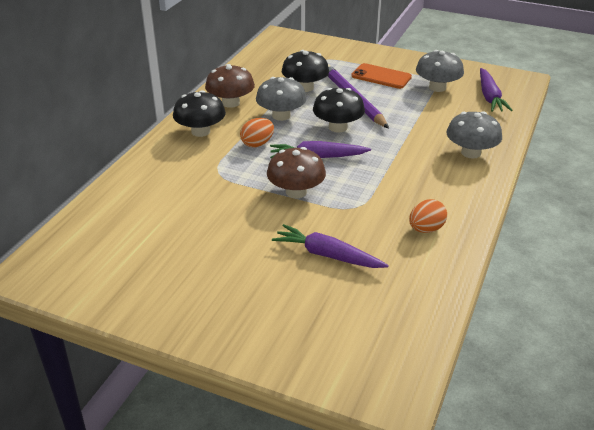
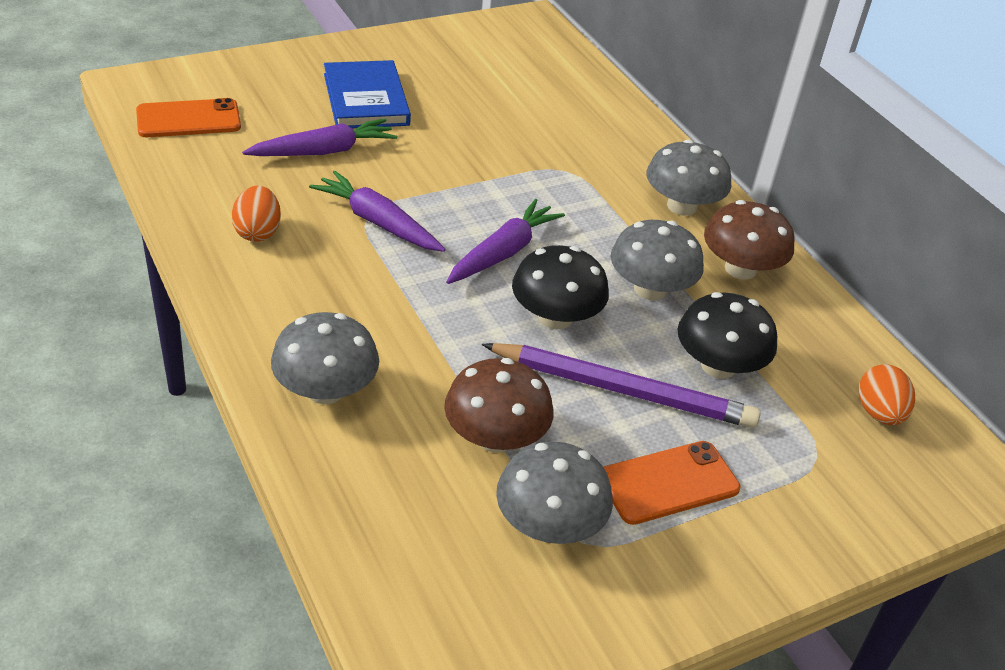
camera: 125 degrees right, 5 degrees up
(200, 131) = (682, 206): black mushroom -> grey mushroom
(248, 276) = (366, 99): none -> blue book
(257, 144) = (596, 229): orange egg -> orange egg (879, 413)
(296, 192) = (454, 195): brown mushroom -> brown mushroom (495, 437)
(385, 331) = (188, 119): none -> orange phone
(489, 97) = (435, 568): purple carrot -> purple carrot (377, 222)

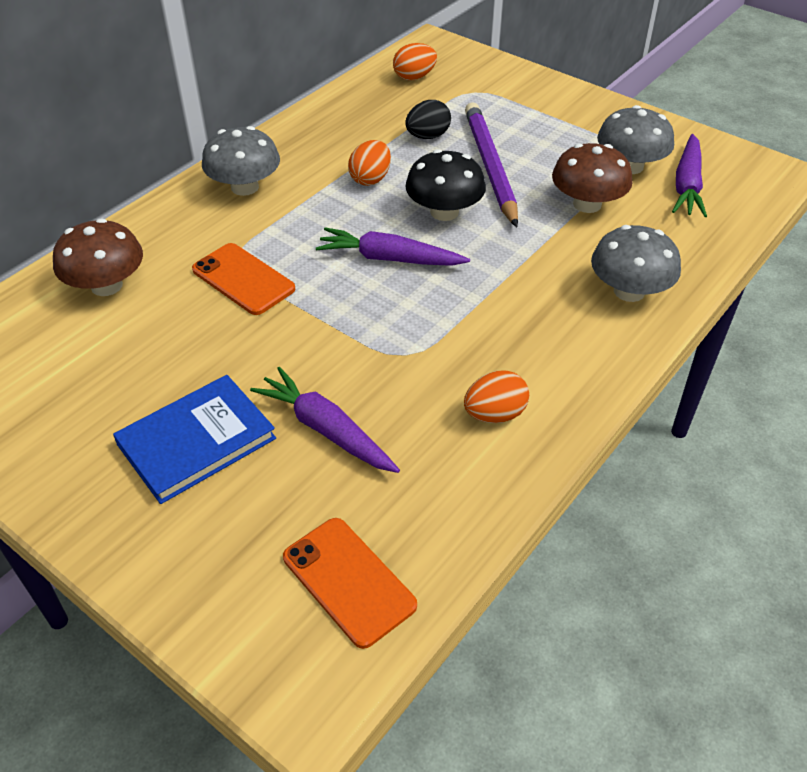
camera: 110 degrees left, 5 degrees up
(377, 222) = (411, 343): purple carrot -> purple carrot (687, 185)
(650, 289) = (370, 179): grey mushroom -> orange egg
(668, 483) = (551, 134): orange phone -> orange phone (243, 279)
(718, 366) = (427, 136): black mushroom -> black egg
(740, 269) = (309, 146): brown mushroom -> brown mushroom (106, 285)

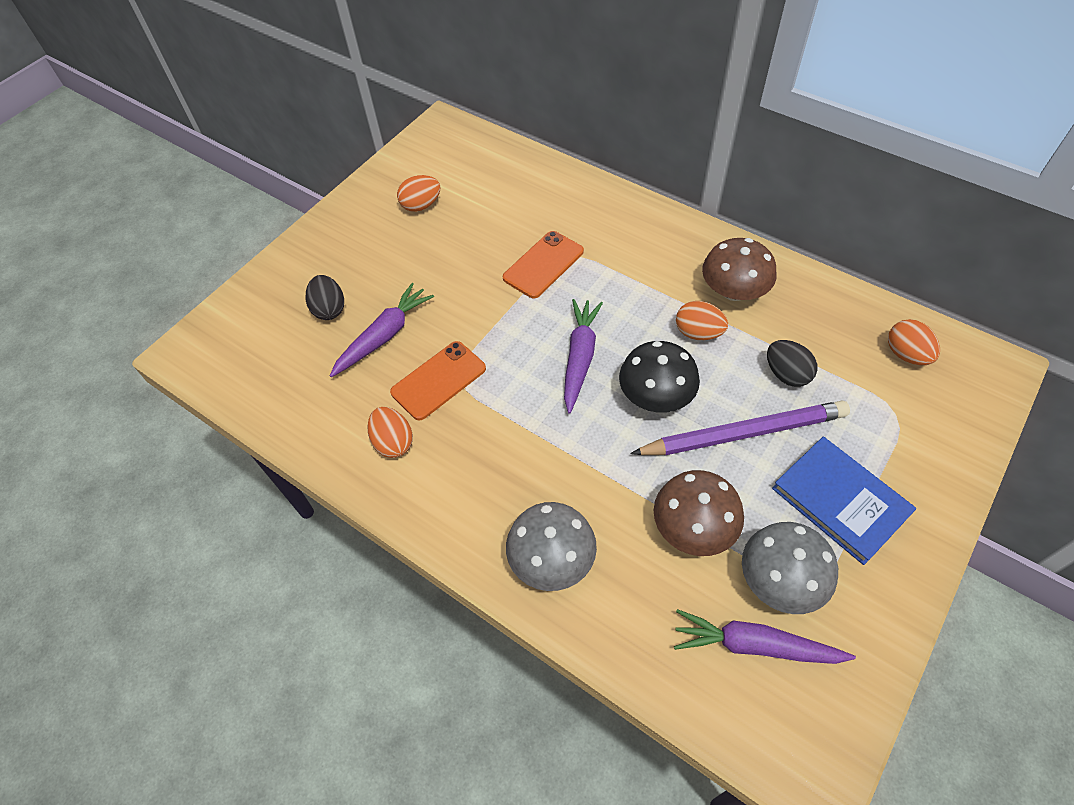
camera: 90 degrees right, 10 degrees up
(85, 395) = (421, 205): none -> orange egg
(106, 285) = (530, 191): brown mushroom -> brown mushroom (733, 291)
(196, 441) = (378, 268): blue book -> blue book (840, 501)
(245, 187) = (666, 246): grey mushroom -> none
(262, 496) = (329, 309): none -> black egg
(349, 581) = (257, 362): orange phone -> orange phone (438, 380)

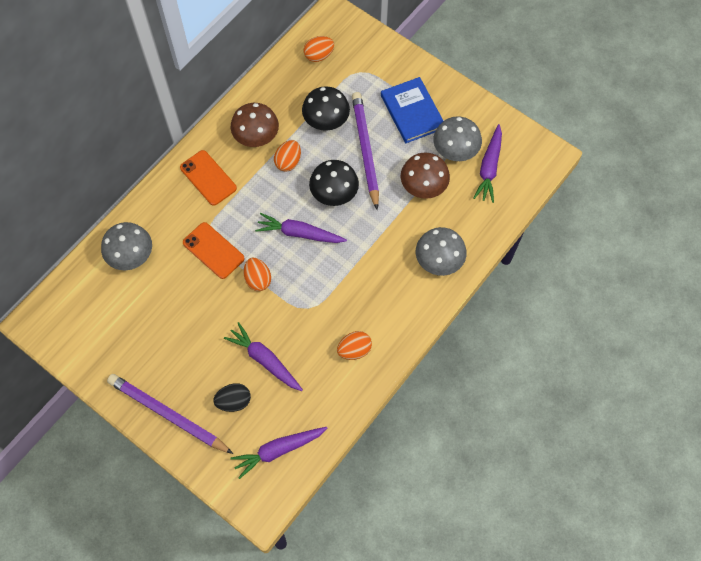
camera: 90 degrees left, 10 degrees up
(256, 363) = (278, 450): none -> purple carrot
(320, 248) = (168, 414): none -> purple pencil
(421, 205) = (134, 337): orange egg -> orange egg (258, 279)
(438, 380) = (308, 322): orange phone -> orange phone (208, 178)
(530, 188) = (130, 255): none -> grey mushroom
(786, 374) = (326, 120): black egg -> black mushroom
(840, 501) = (412, 112): blue book -> blue book turned 75 degrees counterclockwise

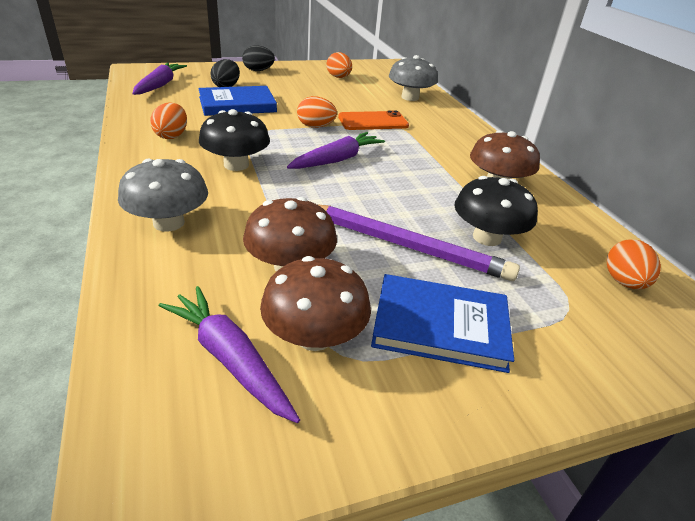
camera: 120 degrees right, 30 degrees down
(168, 414) = (258, 70): purple pencil -> black egg
(208, 178) = (460, 144): orange phone -> none
(265, 360) = (237, 104): purple carrot -> blue book
(288, 162) = (440, 188): orange egg -> orange egg (338, 77)
(334, 192) = (364, 197): black mushroom -> black mushroom (236, 165)
(455, 149) = (314, 336): grey mushroom -> brown mushroom

